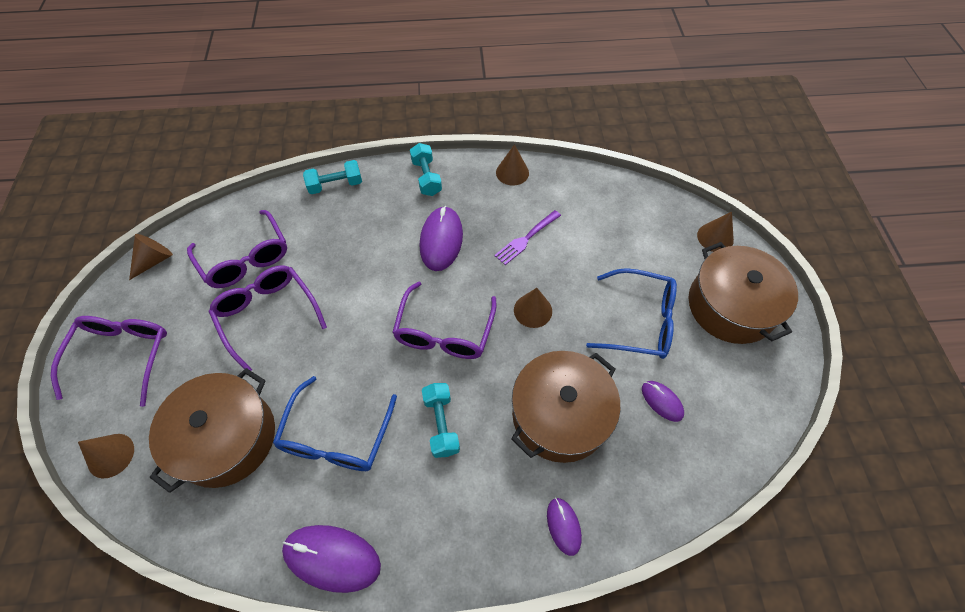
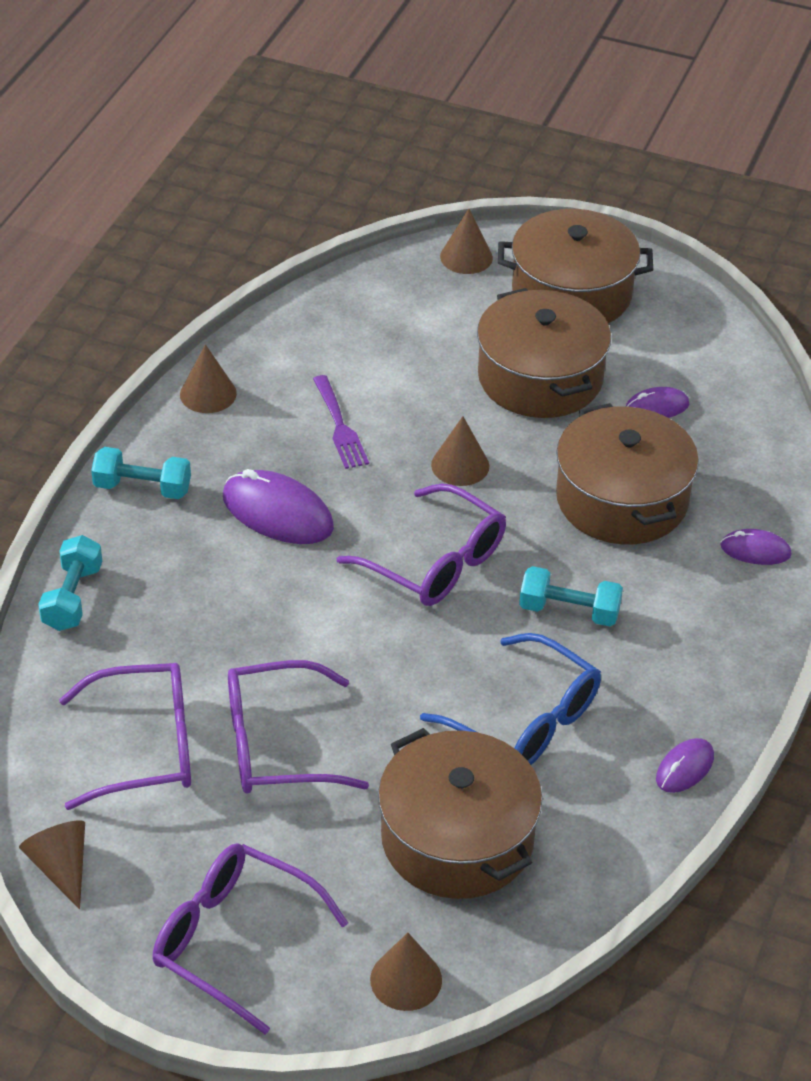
camera: 65 degrees left, 15 degrees down
(332, 558) = (684, 768): purple mouse -> purple mouse, size x0.56
(639, 321) = (540, 377): blue glasses -> brown pot

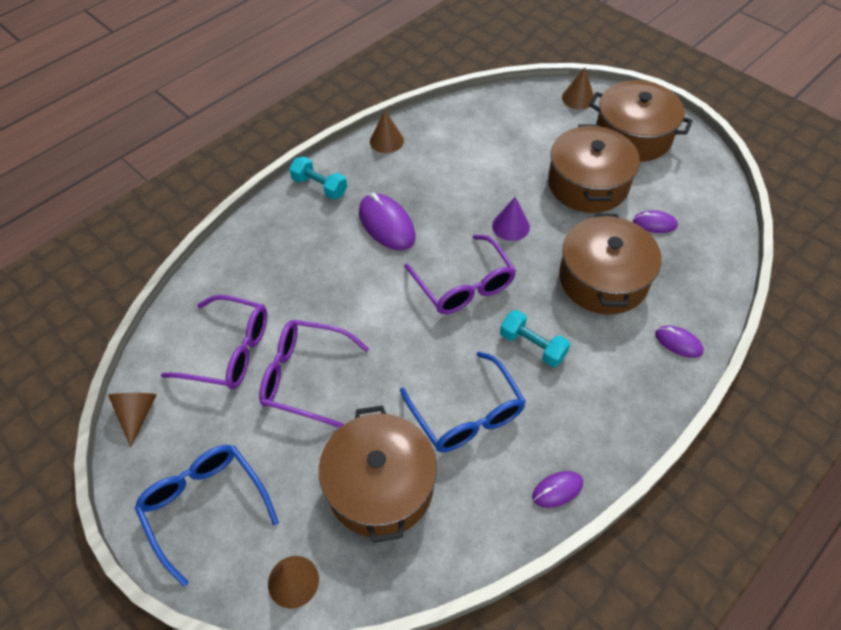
camera: 25 degrees right, 10 degrees up
(72, 597) = (244, 242): turquoise dumbbell -> none
(235, 941) = (205, 507): purple glasses -> blue glasses
(340, 426) = (451, 181): purple fork -> none
(460, 465) = (510, 226): brown cone -> purple cone

